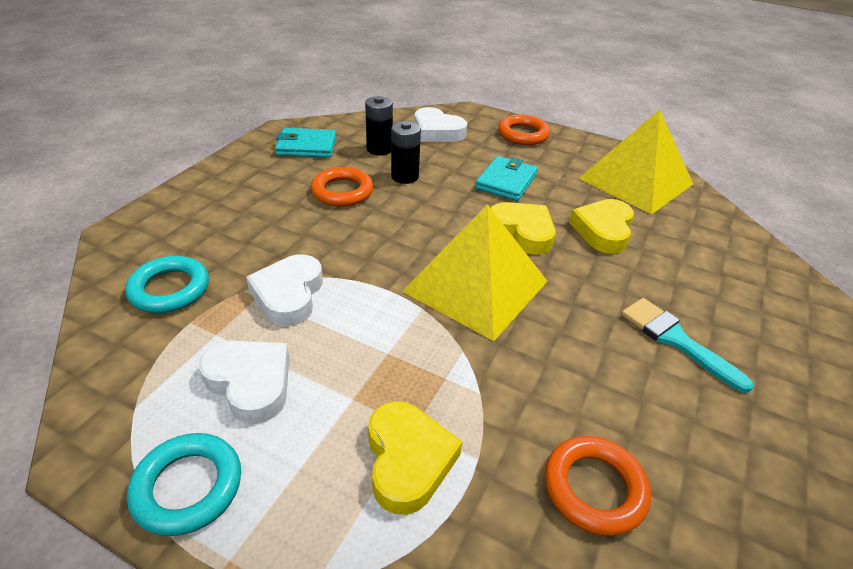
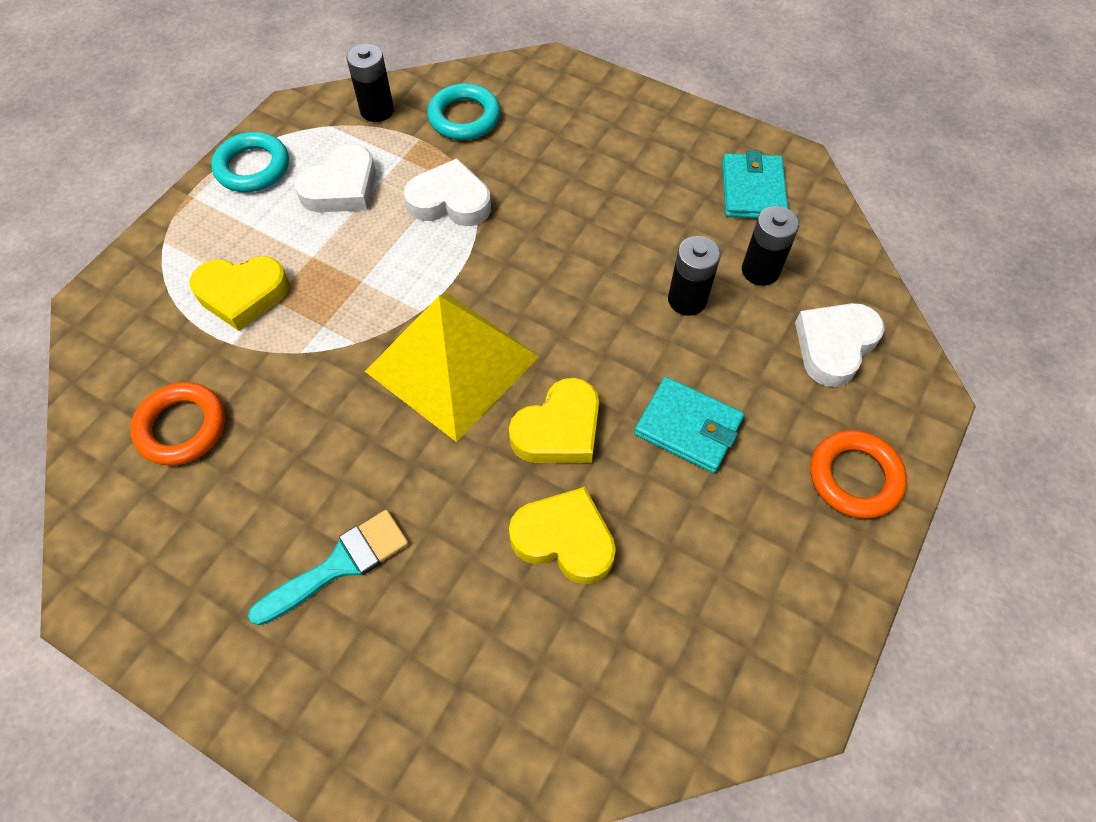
camera: 95 degrees right, 20 degrees up
(127, 362) = (377, 110): none -> black battery
(342, 191) = (642, 234): orange ring -> none
(636, 181) = (714, 637): yellow pyramid -> none

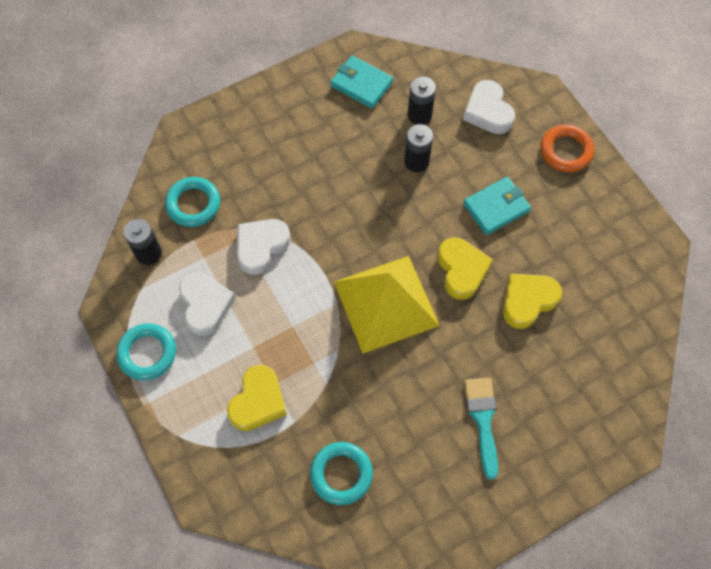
camera: 60 degrees left, 5 degrees up
(182, 427) = (341, 474): orange ring -> turquoise ring

